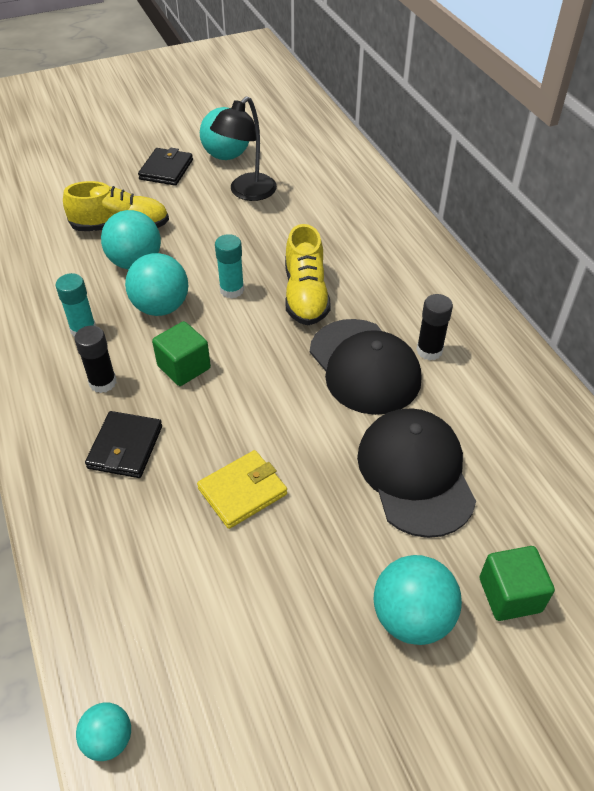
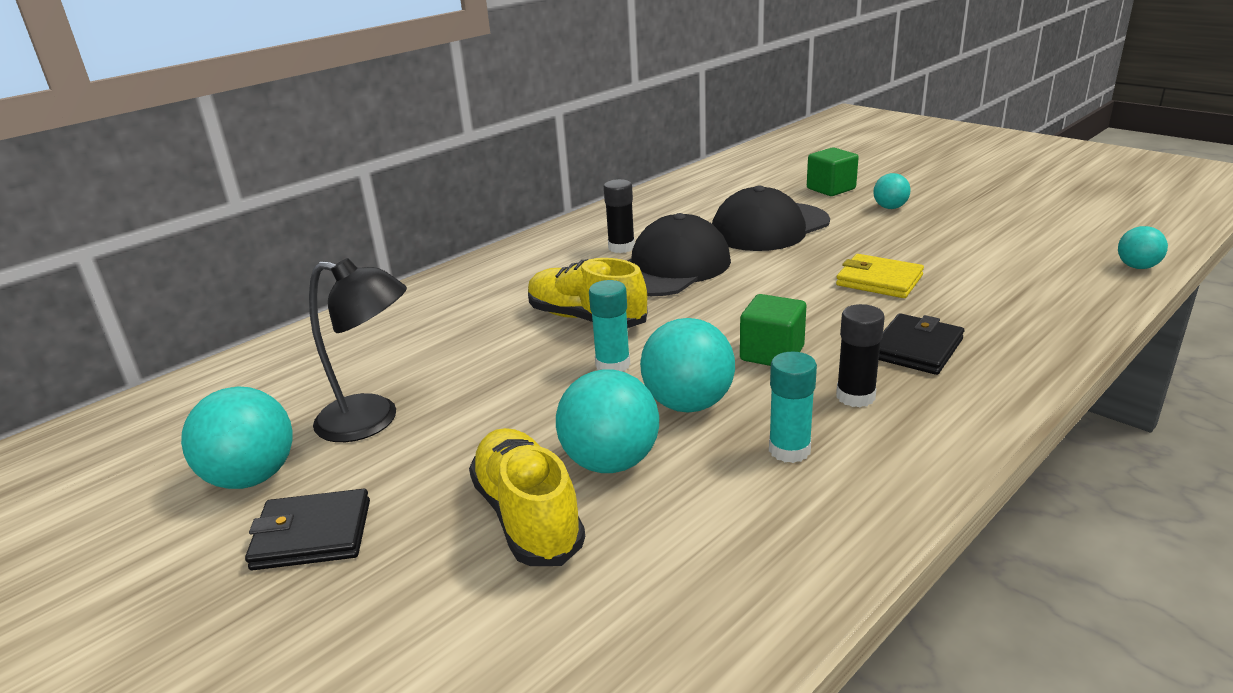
camera: 110 degrees left, 20 degrees down
(125, 447) = (916, 348): black wallet -> black wallet turned 45 degrees counterclockwise
(305, 295) = (586, 319): yellow shoe -> yellow shoe turned 120 degrees counterclockwise
(412, 617) = (890, 207): turquoise ball -> turquoise ball, size x0.57

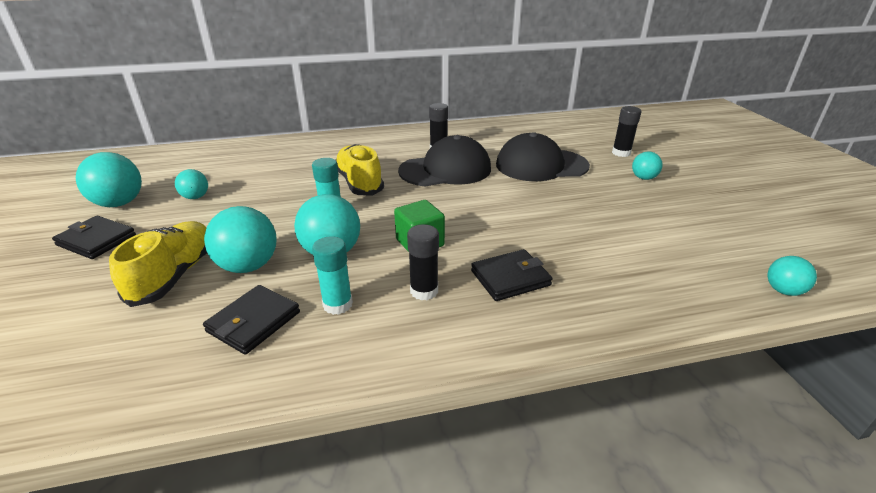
camera: 30 degrees right, 5 degrees up
(372, 421) = (195, 197): black lamp -> turquoise ball
(726, 511) = (254, 322): none -> black wallet
(831, 189) = (621, 153): green cube -> black glue stick
(879, 280) = (557, 224): yellow wallet -> none

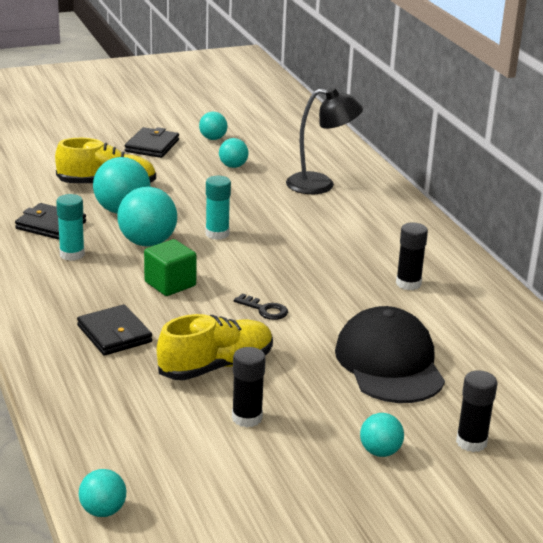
camera: 80 degrees right, 5 degrees down
(119, 203) = (213, 138): turquoise ball -> turquoise ball, size x0.57
(267, 163) = (320, 185): none -> black lamp
(359, 183) = (289, 240): yellow shoe -> yellow shoe (216, 366)
(424, 291) = (92, 291): black glue stick -> black glue stick (247, 418)
(445, 170) = (345, 291): black cap -> none
(469, 201) = (264, 309): none -> black key

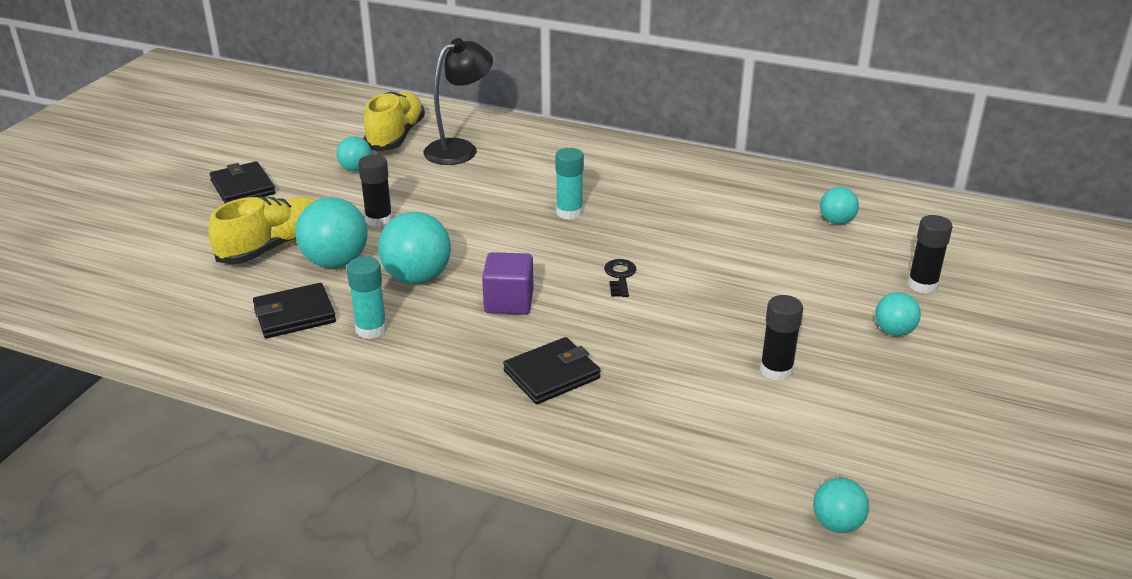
camera: 45 degrees left, 5 degrees up
(114, 334) = (551, 374): black wallet -> black wallet turned 45 degrees counterclockwise
(170, 284) = (509, 302): green cube -> purple cube
(213, 138) = (288, 153): turquoise ball -> turquoise ball (836, 221)
(216, 366) = (677, 346): yellow shoe -> yellow shoe (395, 136)
(217, 234) = (460, 235): turquoise glue stick -> turquoise glue stick (569, 212)
(264, 309) = (620, 276): black key -> black key turned 75 degrees counterclockwise
(389, 363) = (775, 262): black cap -> none
(408, 283) = (672, 194): black glue stick -> black glue stick (379, 220)

